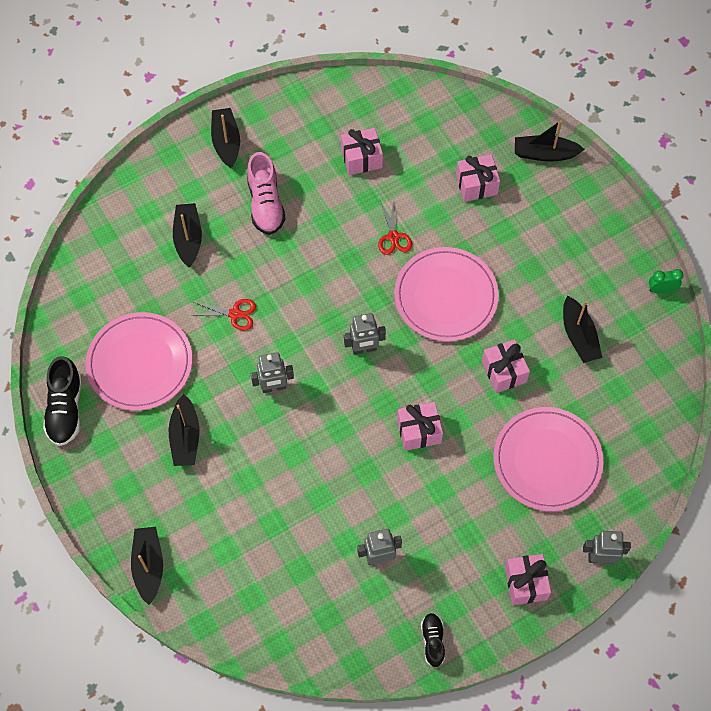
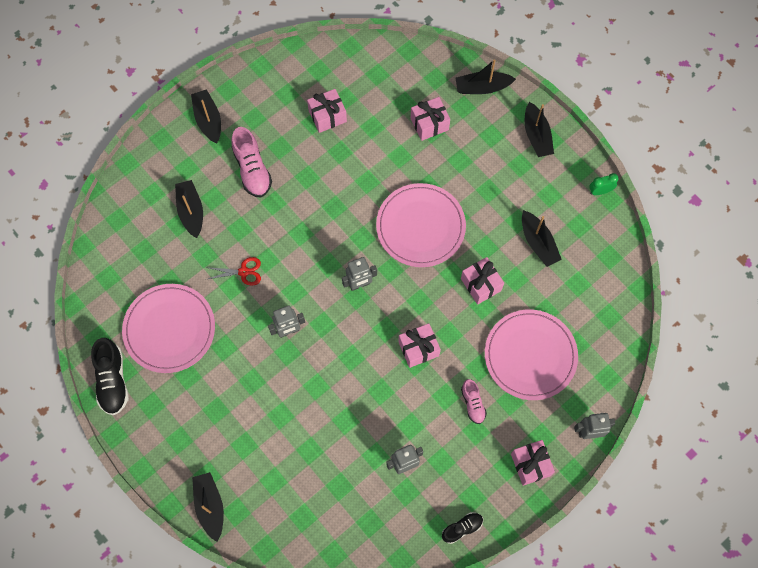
camera: 10 degrees left, 5 degrees up
(185, 437) = (221, 388): black boat -> black boat (536, 135)
(393, 237) = (367, 181): red scissors -> none
(433, 641) = (462, 528): black shoe -> black shoe turned 75 degrees clockwise
(470, 503) = (473, 403): none -> pink shoe

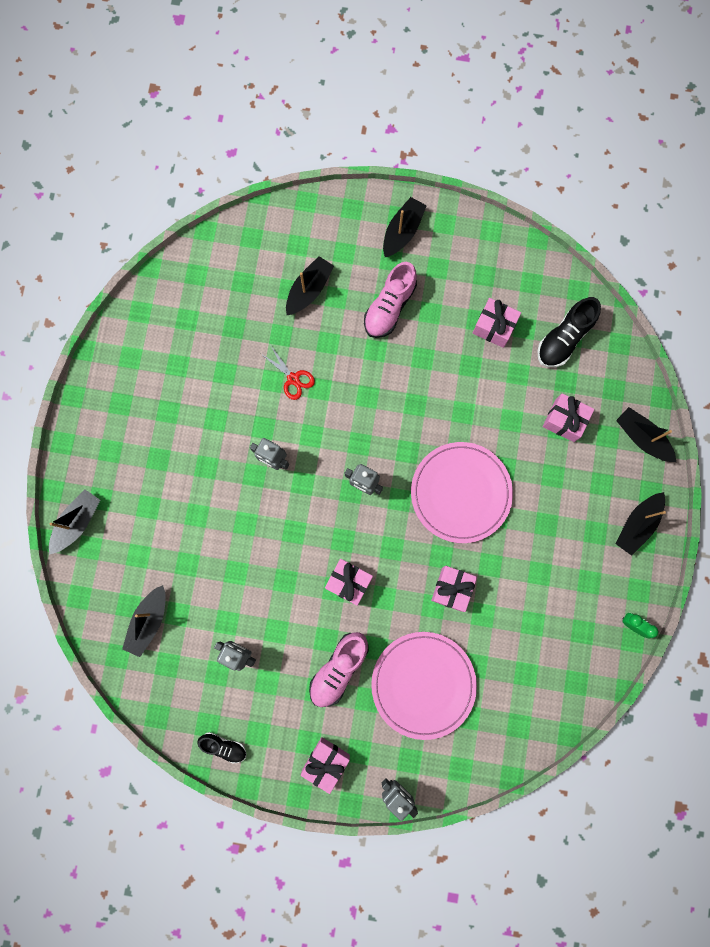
camera: 50 degrees right, 10 degrees up
(112, 380) = (115, 355): black shoe -> black shoe (564, 338)
(169, 329) = (194, 362): pink plate -> none
(473, 403) = (339, 668): pink shoe -> pink shoe, size x1.70
(538, 243) = (534, 608): black boat -> black boat (148, 621)

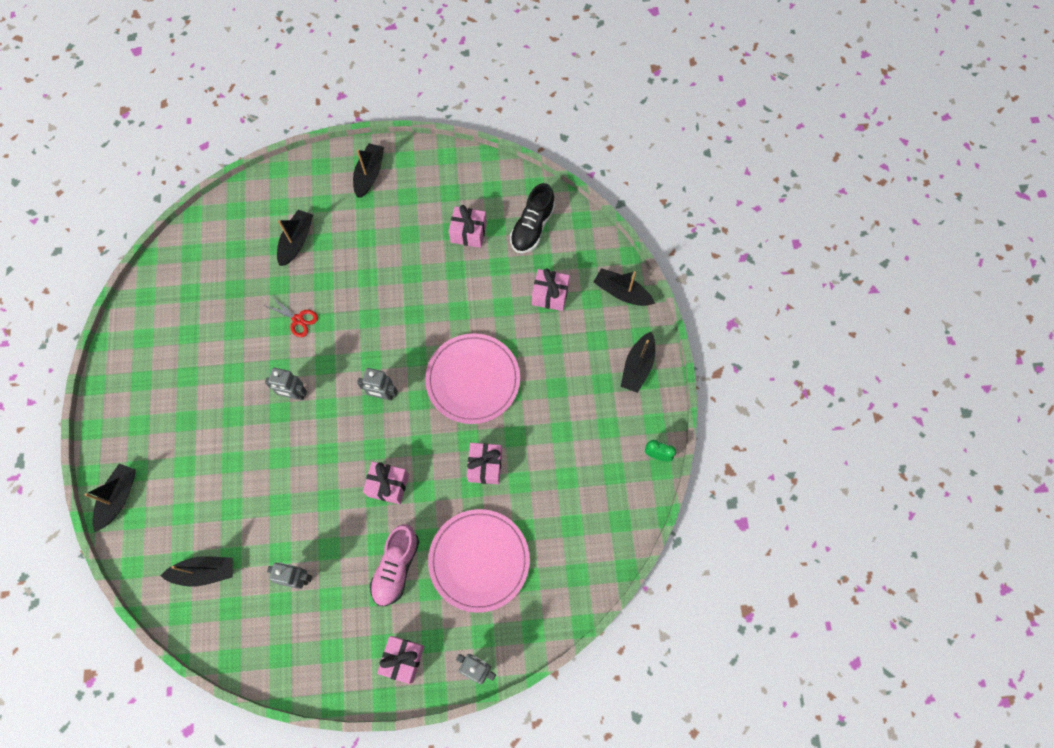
camera: 15 degrees left, 10 degrees down
(148, 621) = (204, 572): black boat -> black boat turned 105 degrees counterclockwise
(224, 746) = (301, 671): black shoe -> none
(389, 307) = (372, 238): pink shoe -> none

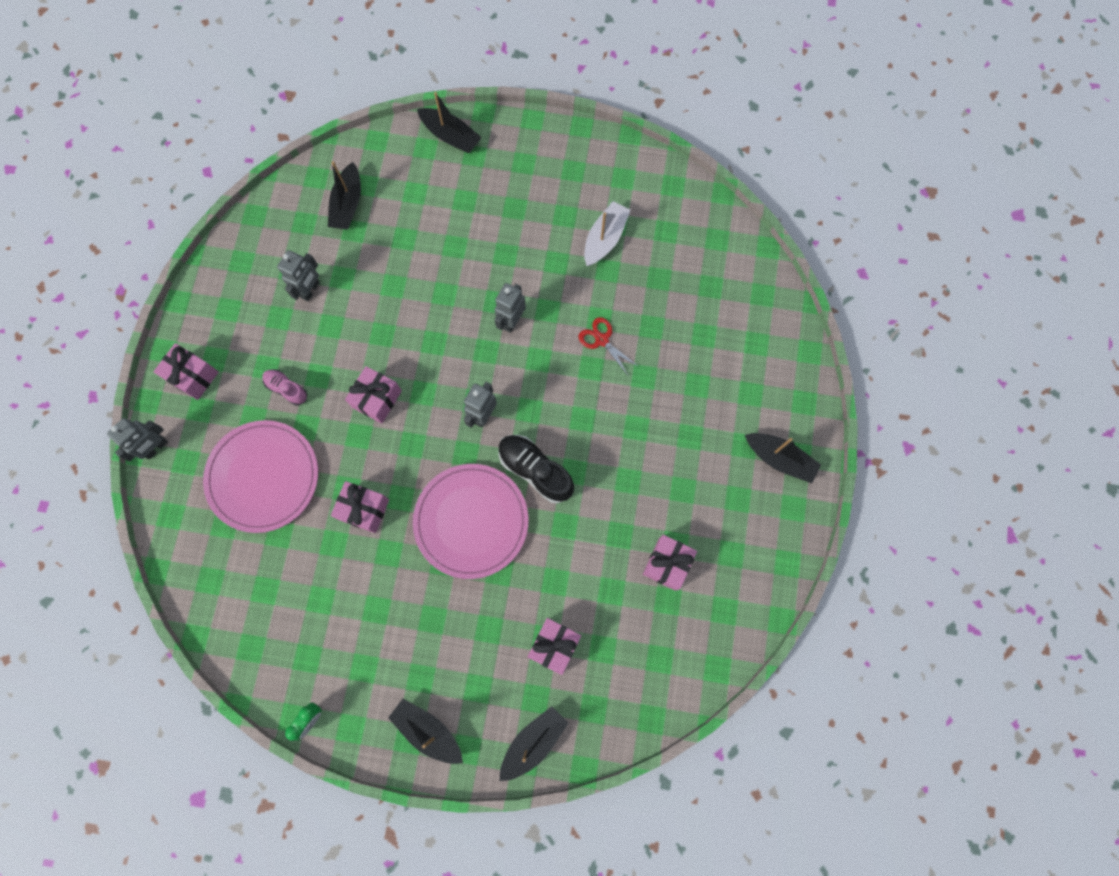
camera: 105 degrees right, 5 degrees up
(204, 339) = (605, 238): none -> white boat
(296, 241) = (704, 356): black boat -> none
(298, 319) = (602, 340): red scissors -> red scissors turned 90 degrees clockwise
(396, 567) = (287, 389): pink shoe -> pink shoe, size x0.59
(532, 227) = (655, 649): black shoe -> black shoe (535, 470)

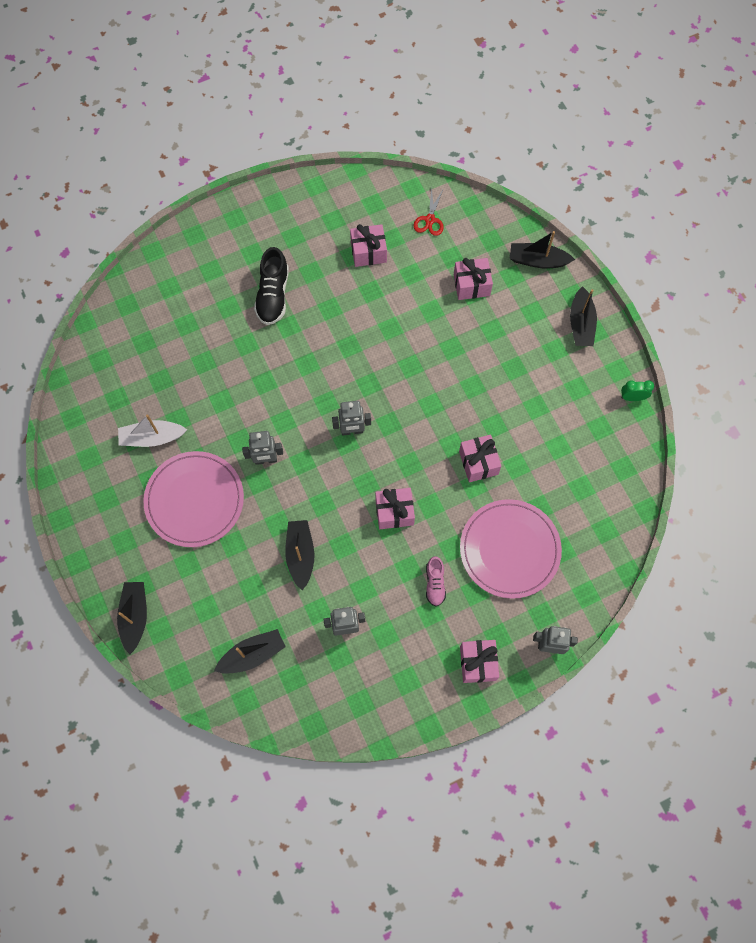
camera: 125 degrees left, 5 degrees down
(471, 521) = (432, 387): pink plate -> pink plate (194, 500)
(535, 470) = (366, 370): black shoe -> black shoe (273, 295)
(602, 340) = (237, 388): red scissors -> red scissors (430, 220)
(780, 459) = (246, 227): black boat -> black boat (300, 555)

